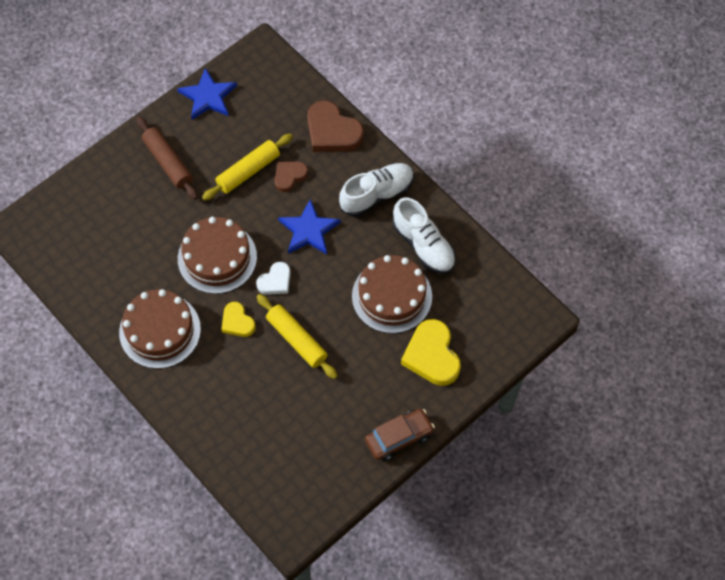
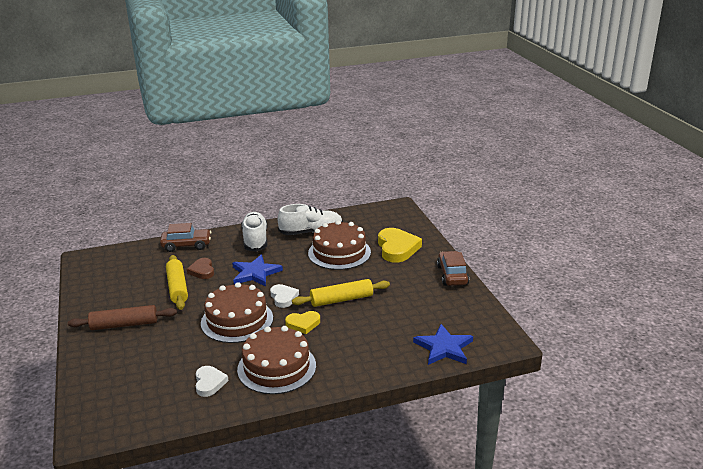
camera: 65 degrees left, 35 degrees down
(115, 285) = (209, 383): none -> white heart
(208, 97) = (90, 291): blue star -> blue star (444, 347)
(332, 131) = (186, 245): brown heart -> brown car
(432, 355) = (397, 248): yellow heart -> yellow heart turned 105 degrees counterclockwise

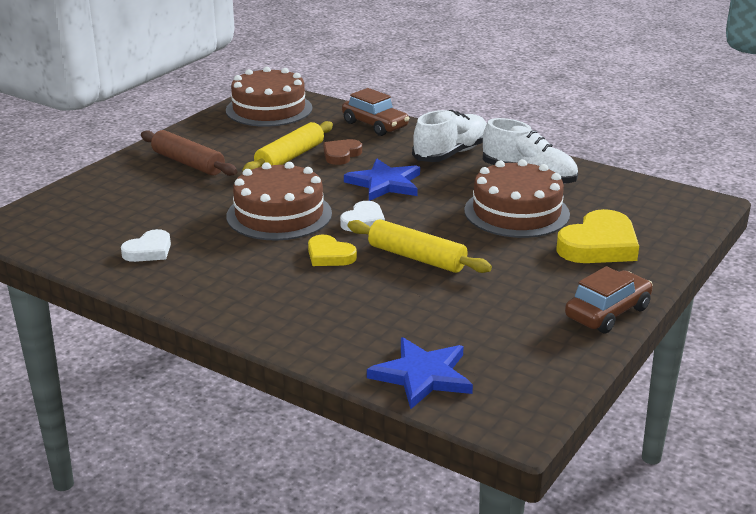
camera: 50 degrees right, 0 degrees up
(276, 367) = (225, 276): brown cake -> brown cake (269, 109)

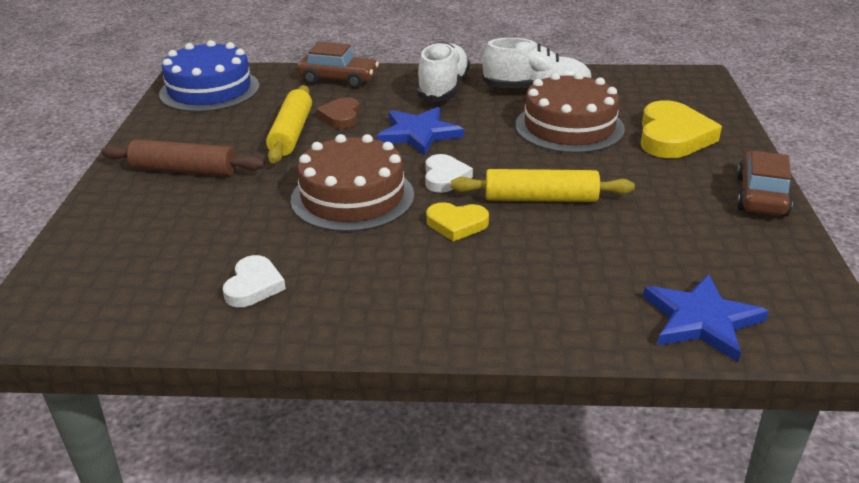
camera: 30 degrees left, 5 degrees up
(269, 109) = (209, 90): brown cake -> blue cake

